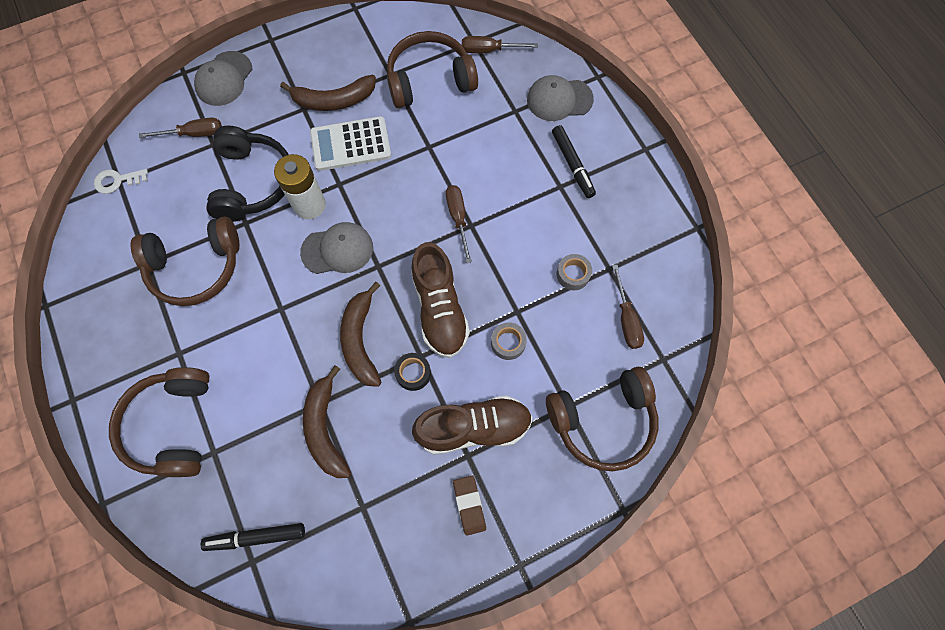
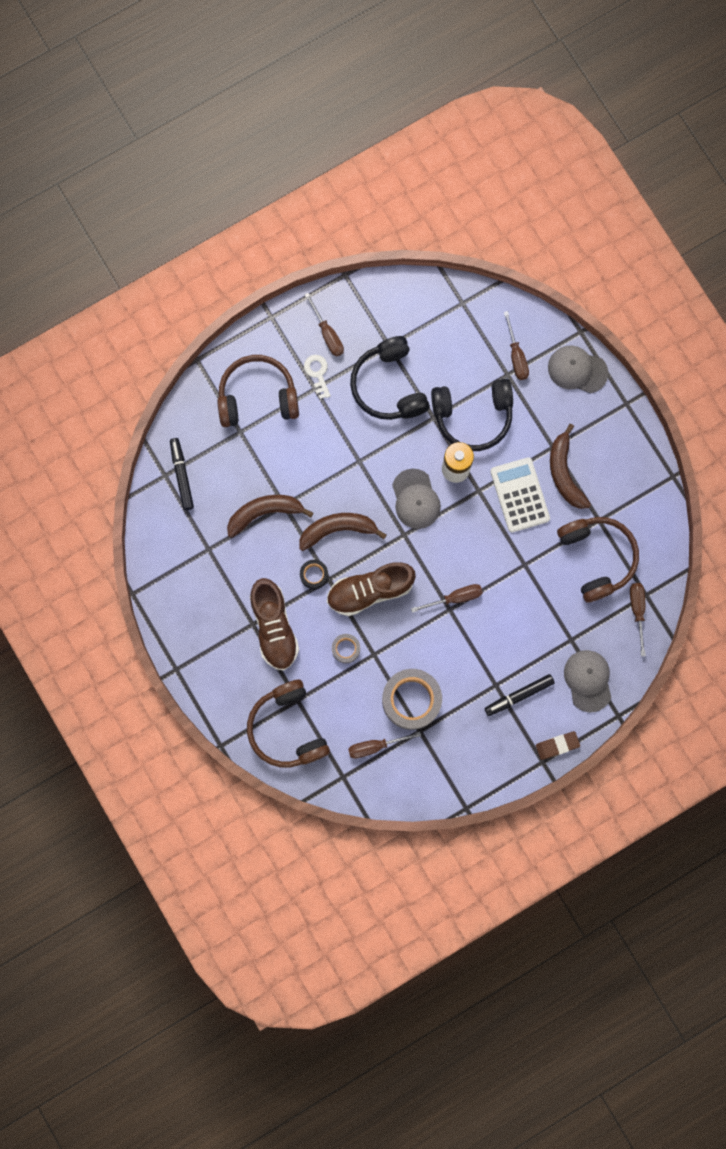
camera: 85 degrees right, 10 degrees up
(113, 332) = (327, 334): none -> brown screwdriver
(117, 181) = (462, 302): white key -> white key (317, 373)
(196, 267) = (389, 385): brown headphones -> black headphones
(469, 505) = (216, 629): brown eraser -> brown eraser (557, 745)
(573, 274) = (411, 700): grey tape -> grey tape, size x2.06

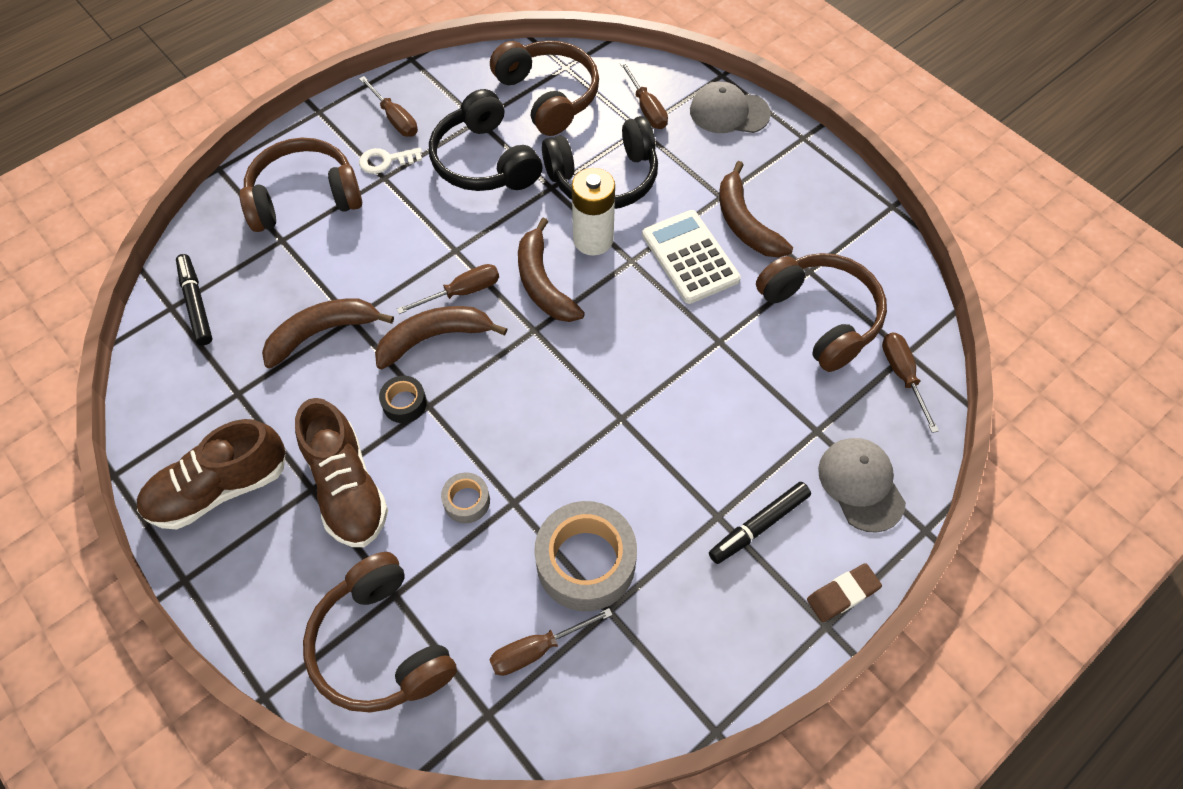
camera: 10 degrees left, 20 degrees down
(317, 373) = (386, 161): white key -> white key turned 75 degrees counterclockwise
(370, 590) = (494, 411): brown shoe -> brown shoe (220, 488)
(415, 499) = (543, 283): grey cap -> brown banana
(444, 331) = (548, 96): none -> brown headphones
(455, 598) = (626, 401): brown screwdriver -> brown screwdriver (462, 292)

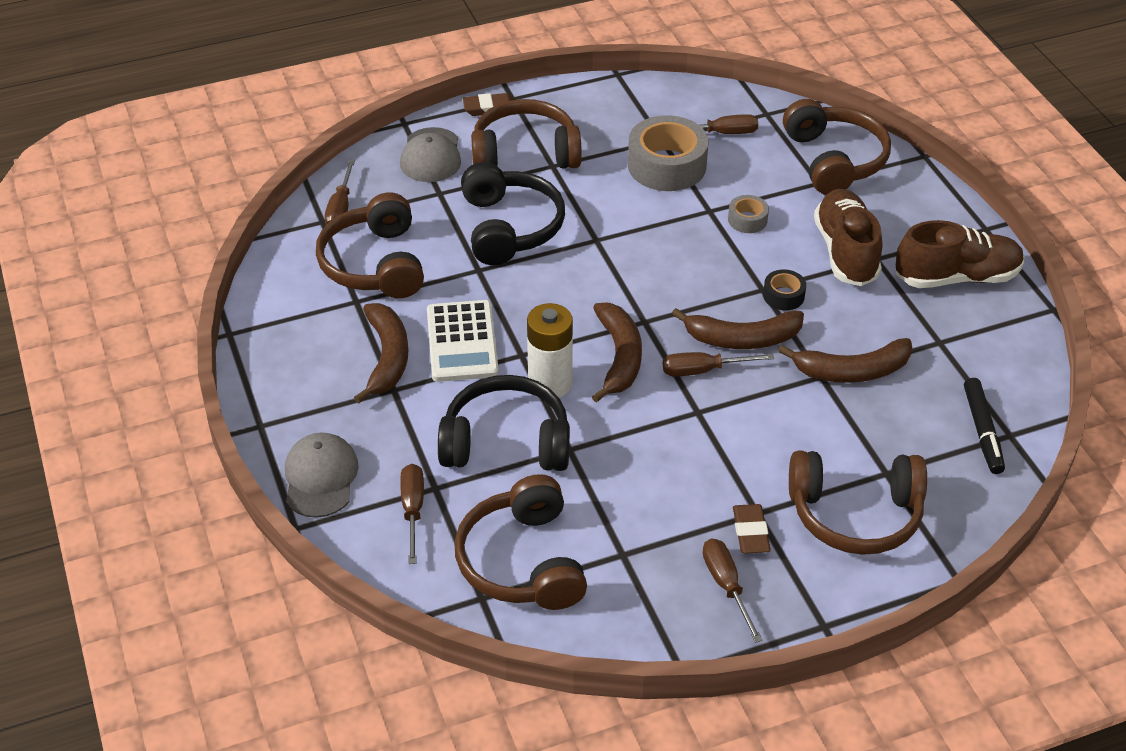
camera: 160 degrees left, 15 degrees down
(386, 161) = (750, 532): white key -> brown eraser
(485, 161) = (632, 499): black headphones -> black headphones (509, 227)
(729, 112) = (320, 478): grey cap -> grey cap turned 120 degrees counterclockwise
(758, 526) = (525, 153): black marker -> brown headphones

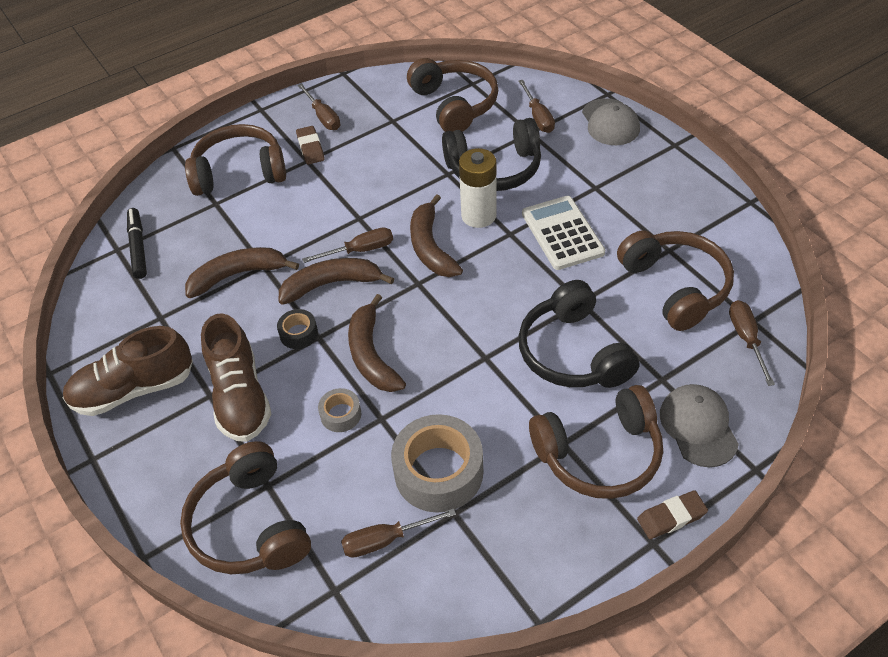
camera: 170 degrees right, 5 degrees up
(387, 357) = (615, 209): brown banana -> brown banana (372, 355)

